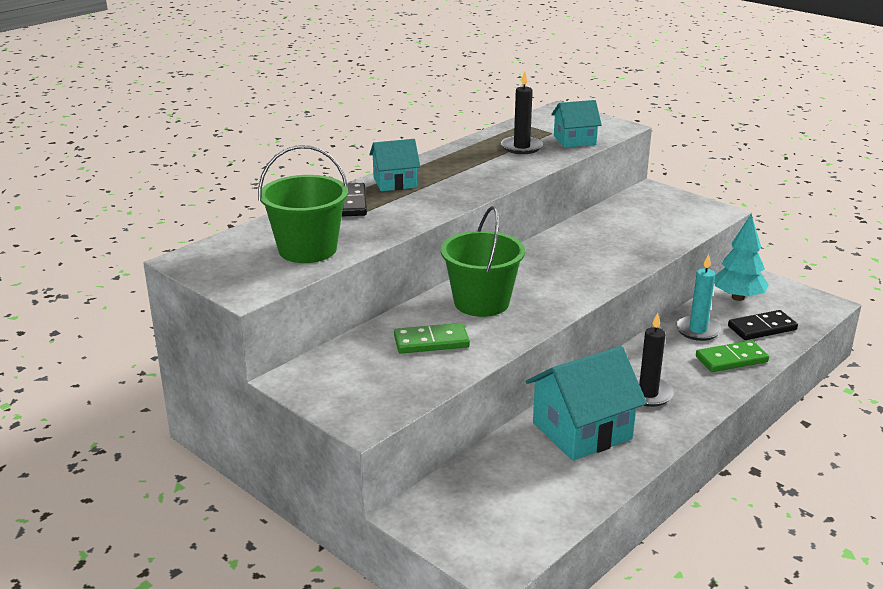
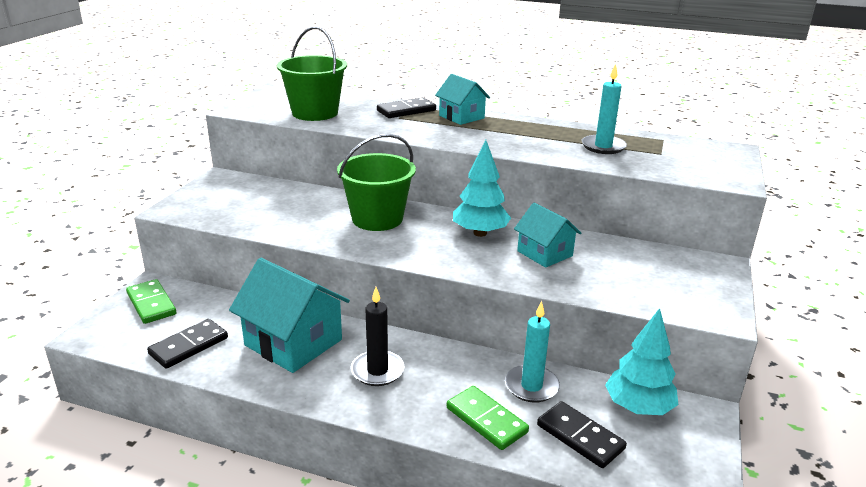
camera: 65 degrees right, 0 degrees up
(431, 341) = (298, 211): green domino -> green domino (151, 304)
(521, 147) = (603, 147): black candle -> turquoise candle
(545, 261) = (480, 233): none -> turquoise tree
(556, 497) = (189, 346): none -> black domino
(574, 140) = (657, 165): turquoise house -> turquoise house (544, 253)

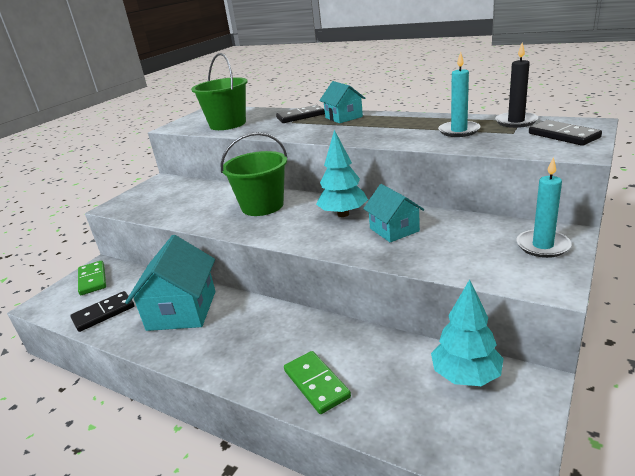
camera: 15 degrees right, 0 degrees up
(293, 342) = (182, 310): turquoise house -> turquoise house turned 45 degrees clockwise
(377, 371) = (239, 335): black candle -> black candle (516, 122)
(531, 386) = (368, 352): turquoise candle -> turquoise candle (542, 246)
(580, 437) = (399, 404): black domino -> black domino (563, 136)

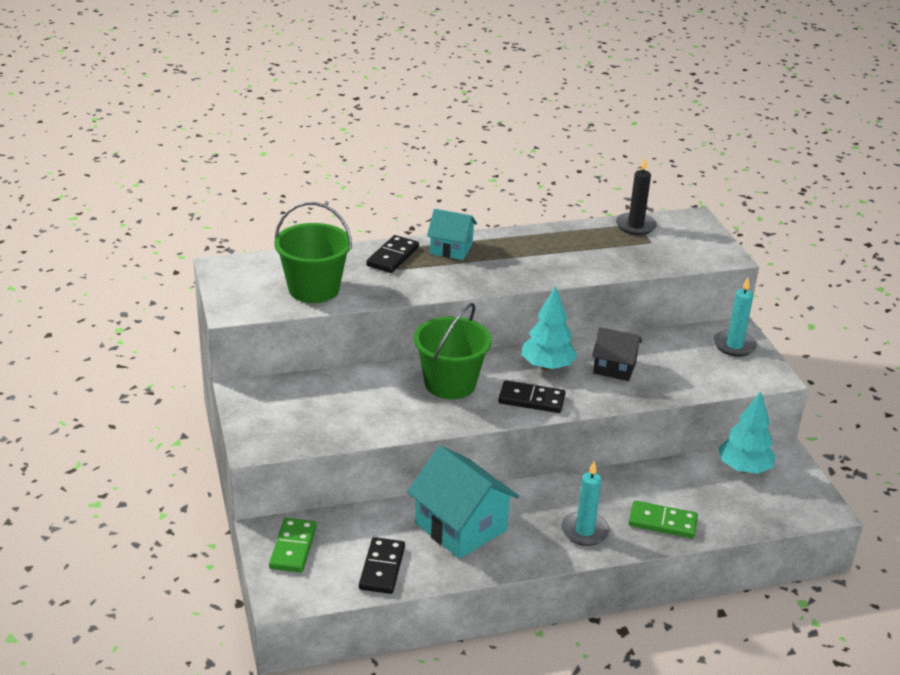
camera: 50 degrees left, 5 degrees up
(92, 279) = (293, 548): green domino -> green domino turned 75 degrees clockwise
(394, 230) = (614, 368): turquoise house -> black house
(459, 131) = (603, 249): turquoise candle -> turquoise candle (584, 531)
(563, 136) = (694, 238): black domino -> black domino (531, 400)

